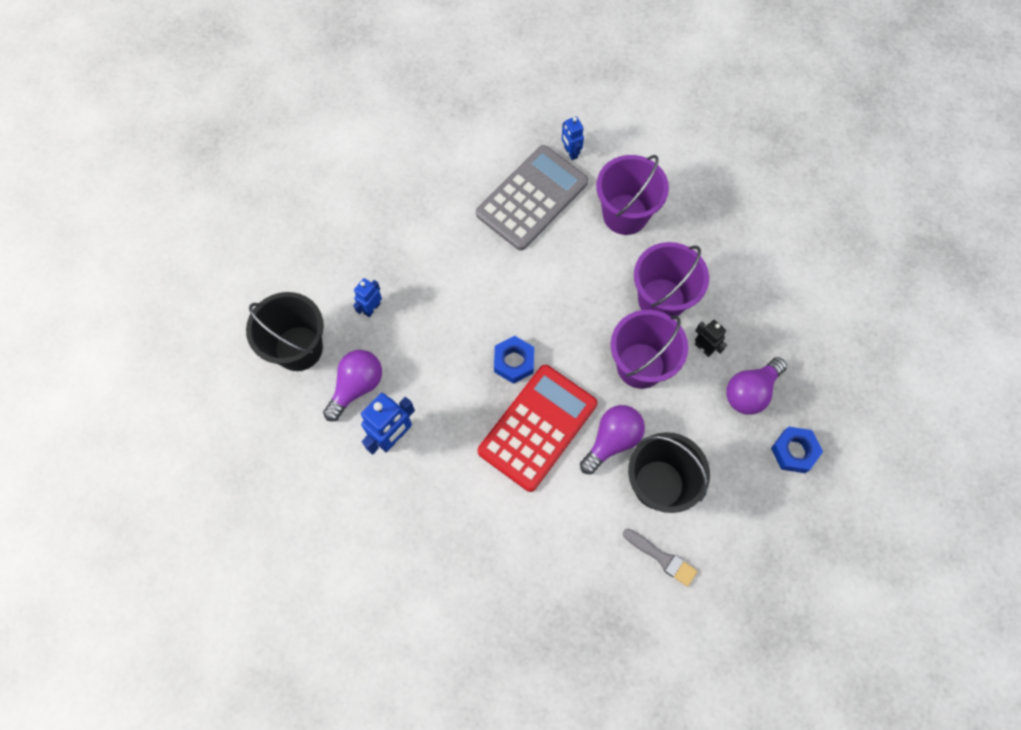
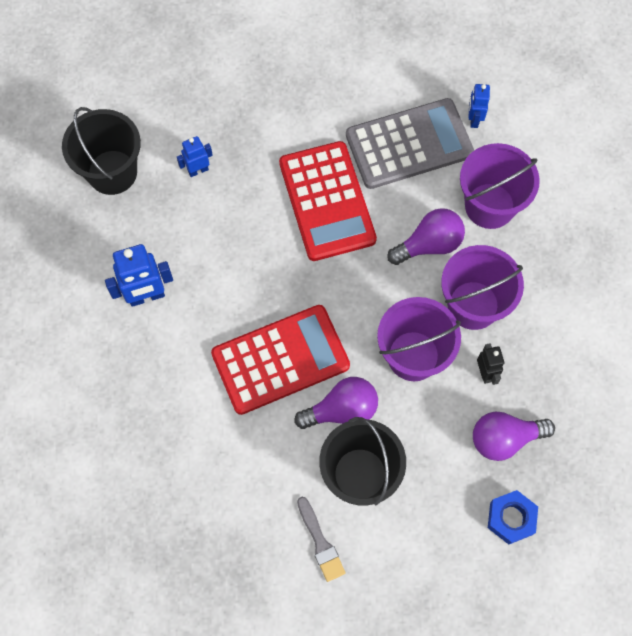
camera: 30 degrees right, 0 degrees up
(356, 386) = (142, 234): purple light bulb -> purple light bulb (429, 244)
(495, 278) = (327, 201): none -> red calculator
(514, 362) = (296, 288): blue nut -> none

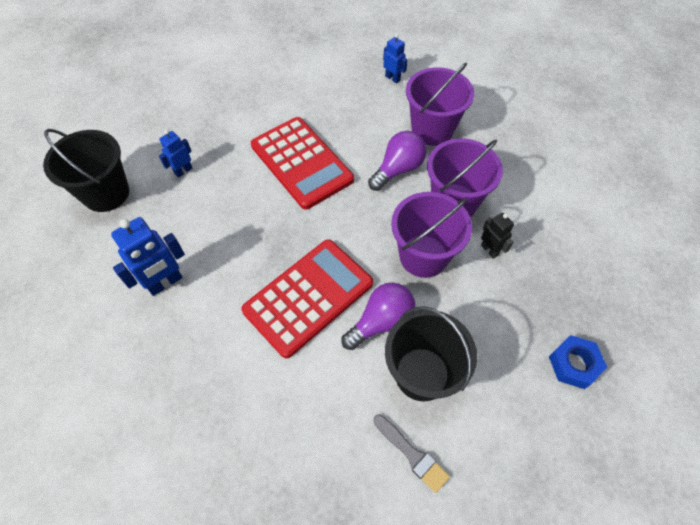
camera: 20 degrees left, 10 degrees down
(409, 144) = (351, 107): grey calculator -> none
(474, 119) = (392, 78): blue robot -> blue robot turned 150 degrees clockwise
(504, 439) = (532, 297): purple light bulb -> none

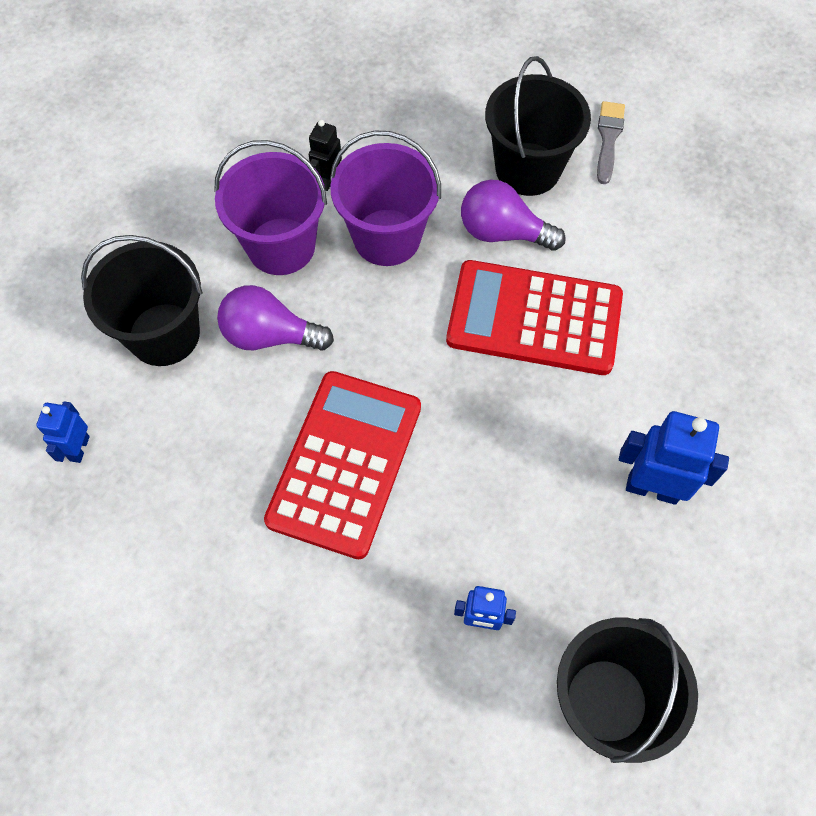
camera: 125 degrees left, 5 degrees up
(432, 129) = (164, 334): purple bucket -> black bucket
(574, 364) = (412, 60): blue nut -> none

